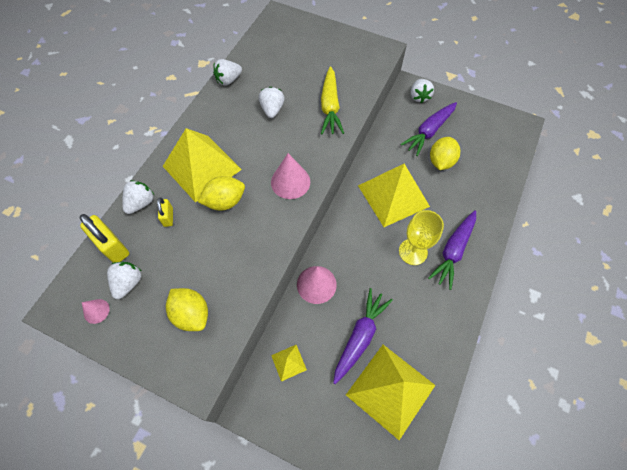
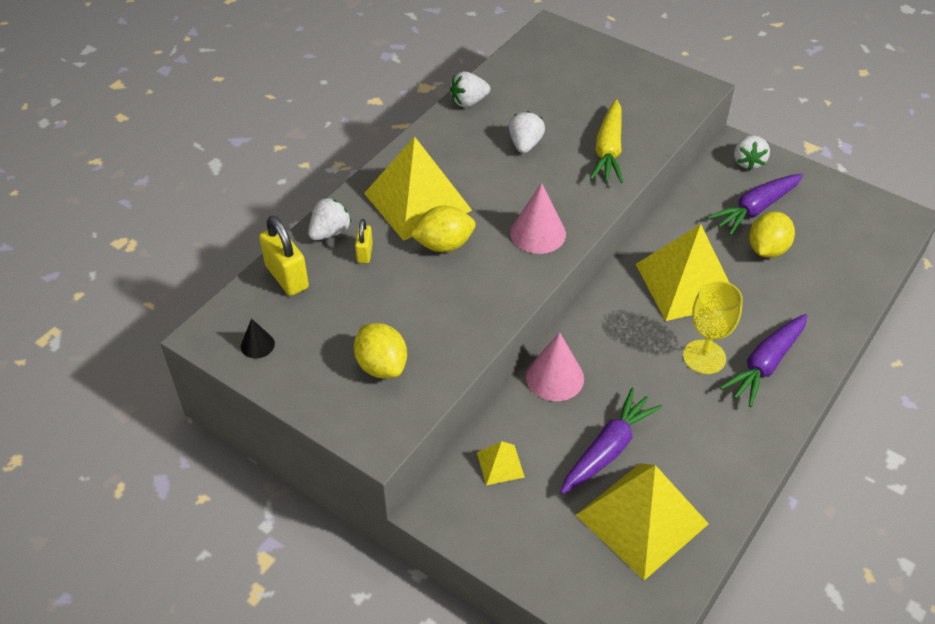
camera: 10 degrees right, 15 degrees down
(96, 311) = (257, 345): pink cone -> black cone
(128, 283) = (303, 320): white strawberry -> none

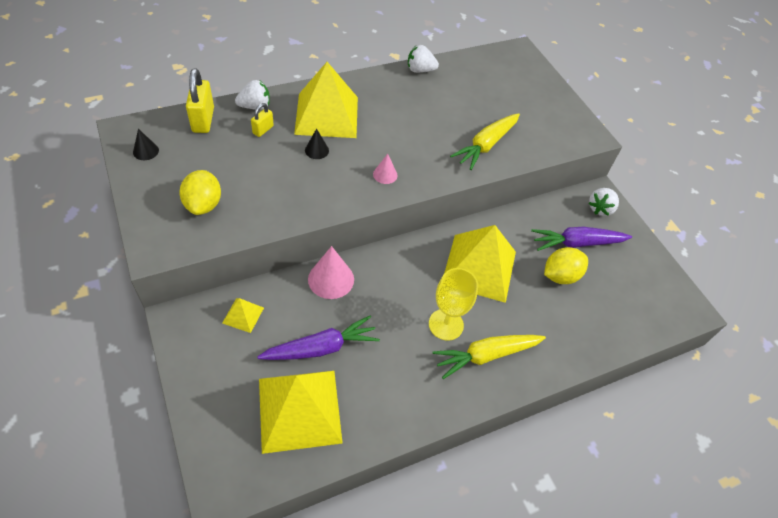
camera: 25 degrees right, 5 degrees up
(444, 245) = (316, 150): yellow lemon -> black cone
(525, 144) = (432, 114): white strawberry -> none
(538, 233) = (385, 174): pink cone -> pink cone, size x0.55
(765, 364) = (486, 355): purple carrot -> yellow carrot

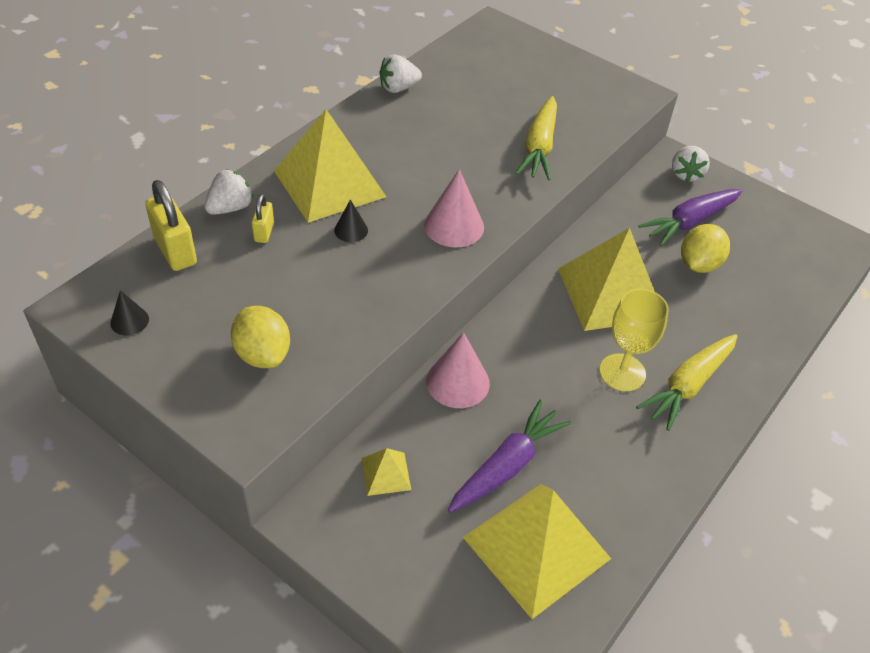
camera: 25 degrees left, 5 degrees down
(385, 174) = (454, 226): pink cone -> pink cone, size x1.81

